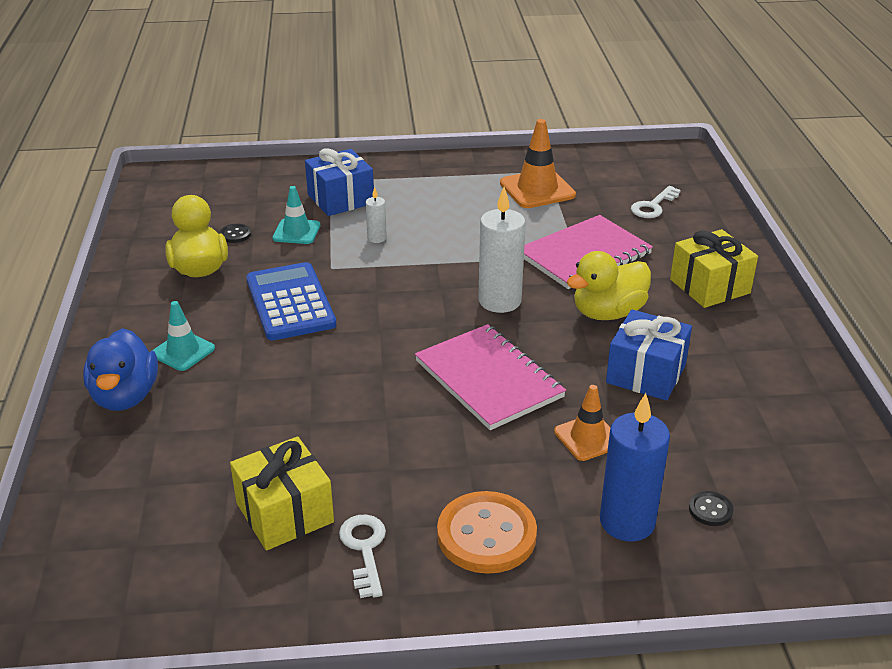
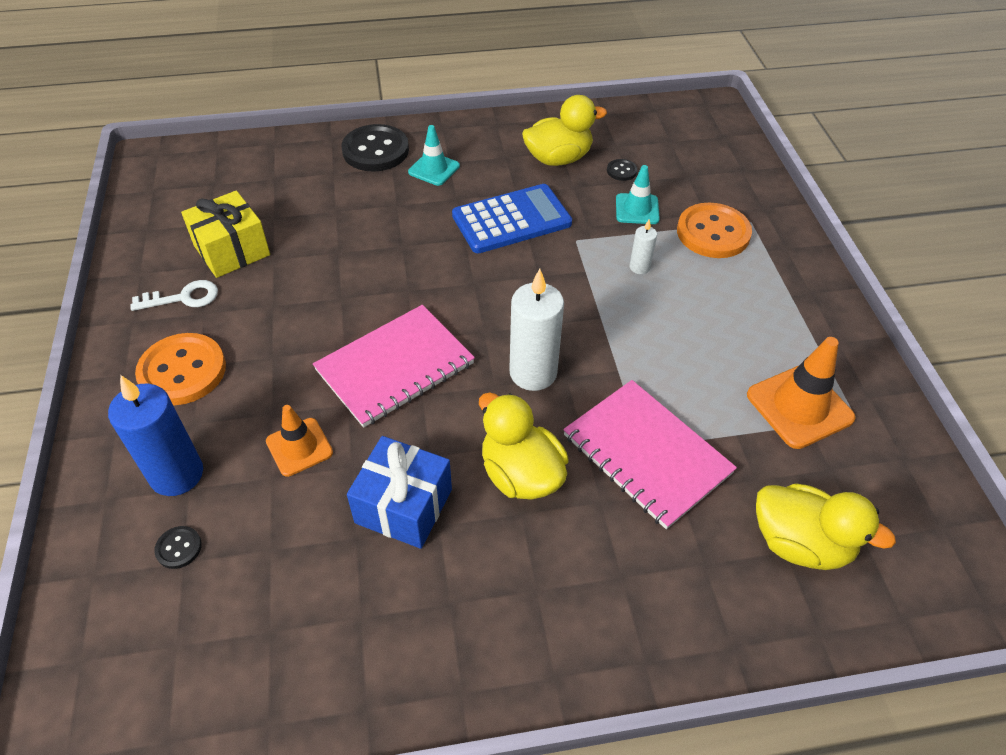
camera: 85 degrees right, 15 degrees up
(125, 396) = (375, 150): blue duck -> black button
(340, 199) = (713, 233): blue gift -> orange button
(653, 206) = (800, 543): white key -> yellow duck
(710, 286) = (596, 597): yellow gift -> none

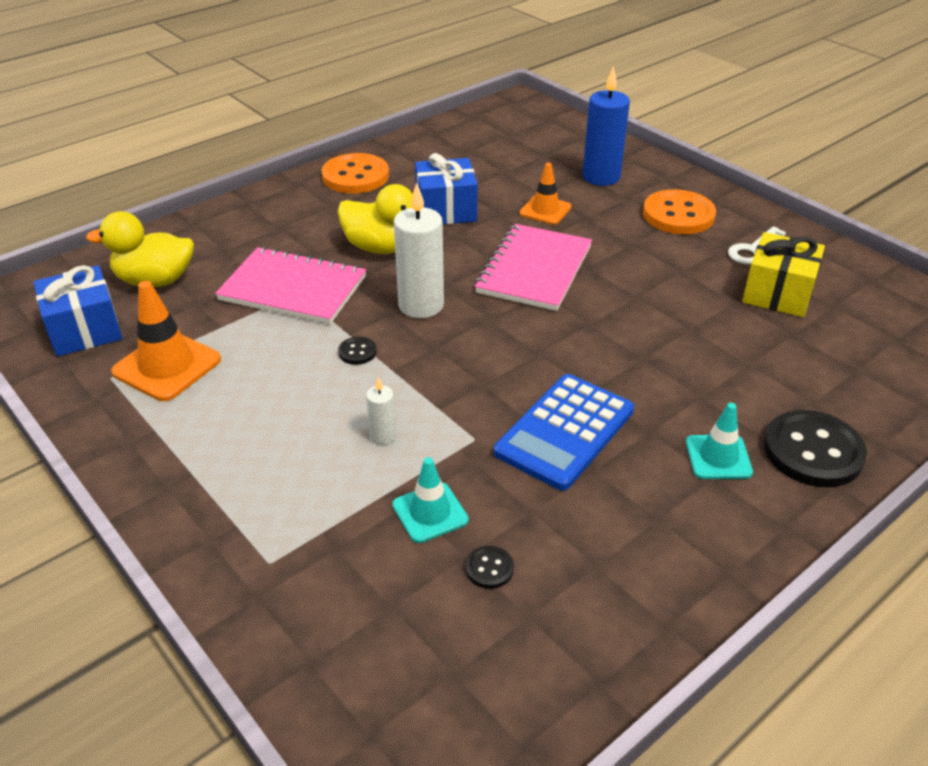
camera: 150 degrees right, 10 degrees down
(179, 548) = (555, 157): black button -> black button (357, 352)
(558, 158) = (589, 549): yellow duck -> none
(713, 233) = (315, 520): orange button -> orange button (355, 176)
(884, 494) = (84, 330): none -> blue gift

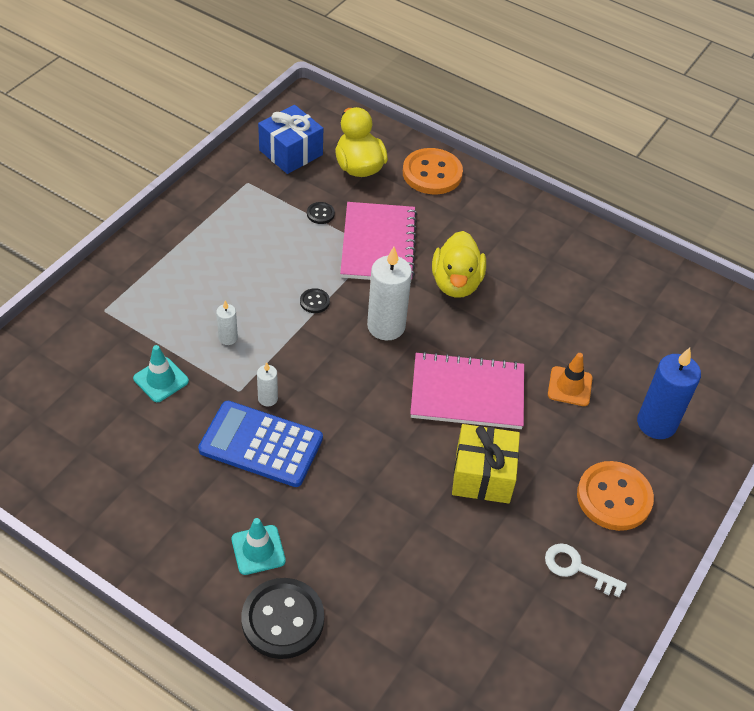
camera: 70 degrees right, 10 degrees up
(167, 366) = (266, 205): orange traffic cone -> none
(355, 176) = (560, 239): orange button -> orange button (432, 173)
(446, 210) = (535, 313): blue gift -> none
(489, 568) = (118, 421): black button -> black button (320, 214)
(496, 415) = (267, 398): none -> white candle
(777, 293) = (507, 591): yellow gift -> yellow gift (482, 475)

